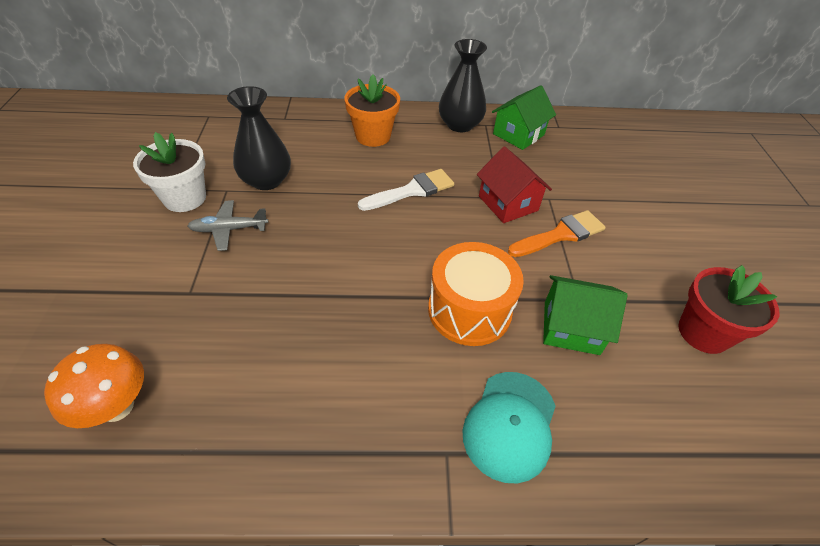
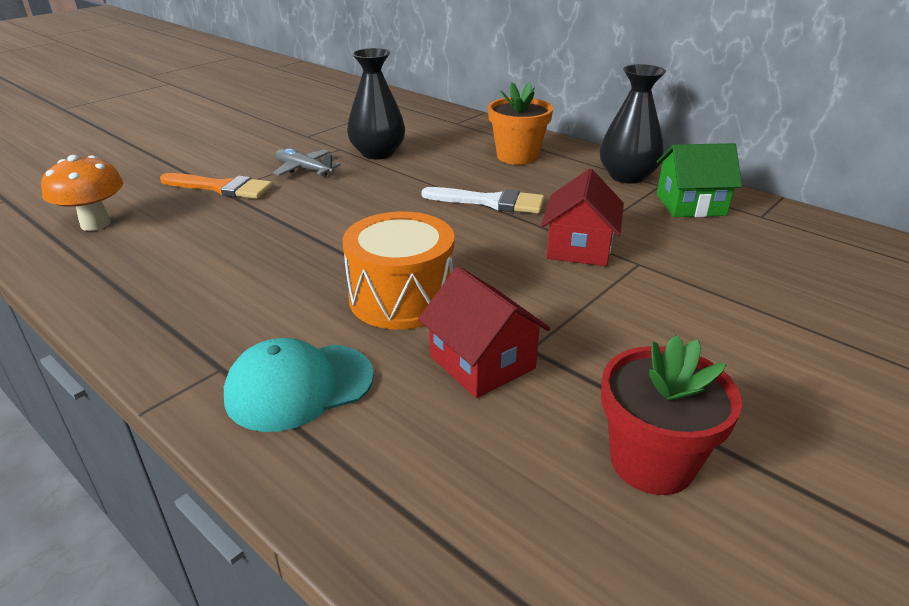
camera: 45 degrees right, 15 degrees down
(185, 198) = (305, 143): white flower pot -> none
(560, 234) = (601, 294): orange brush -> orange brush (222, 188)
(571, 327) = (482, 362): green house -> red house

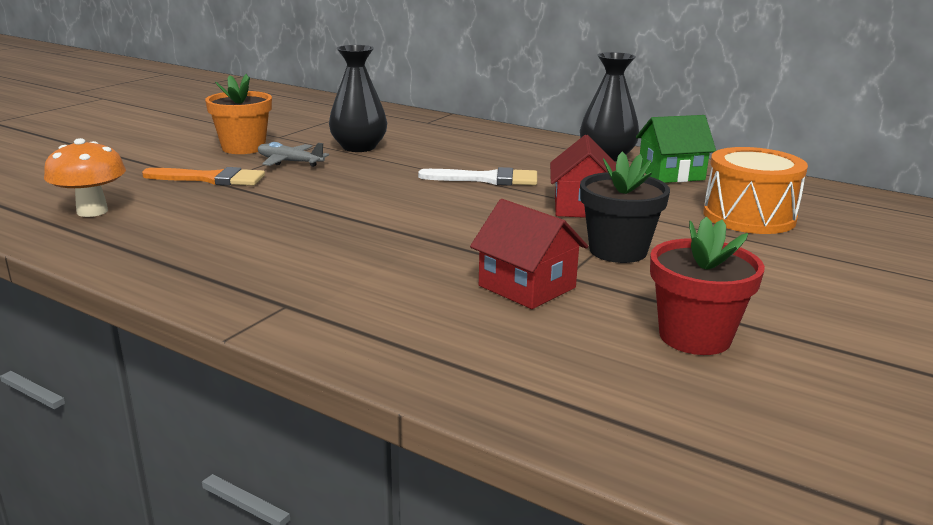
camera: 10 degrees left, 10 degrees down
(299, 386) = (367, 312): turquoise cap -> none
(401, 298) = (433, 249): orange drum -> orange drum (749, 216)
(517, 156) = (498, 145): orange flower pot -> orange flower pot (243, 148)
(599, 315) = (618, 251): none -> black flower pot

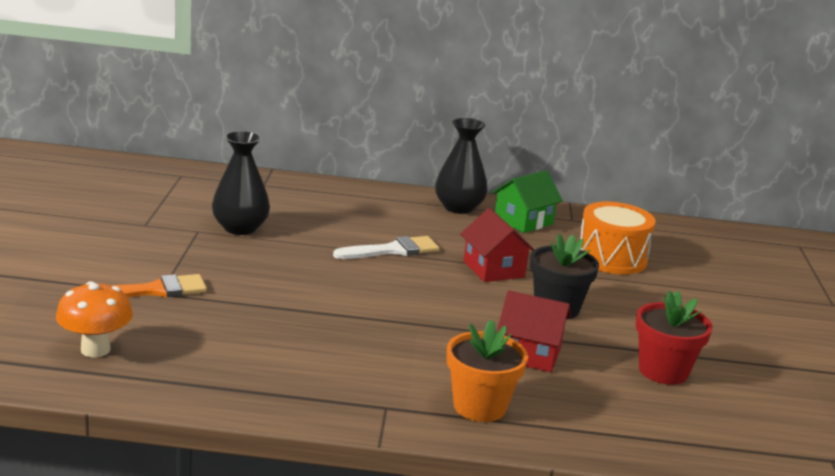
camera: 30 degrees left, 0 degrees up
(243, 148) = (130, 245): orange flower pot -> orange flower pot (479, 406)
(290, 162) = (200, 257): grey plane -> none

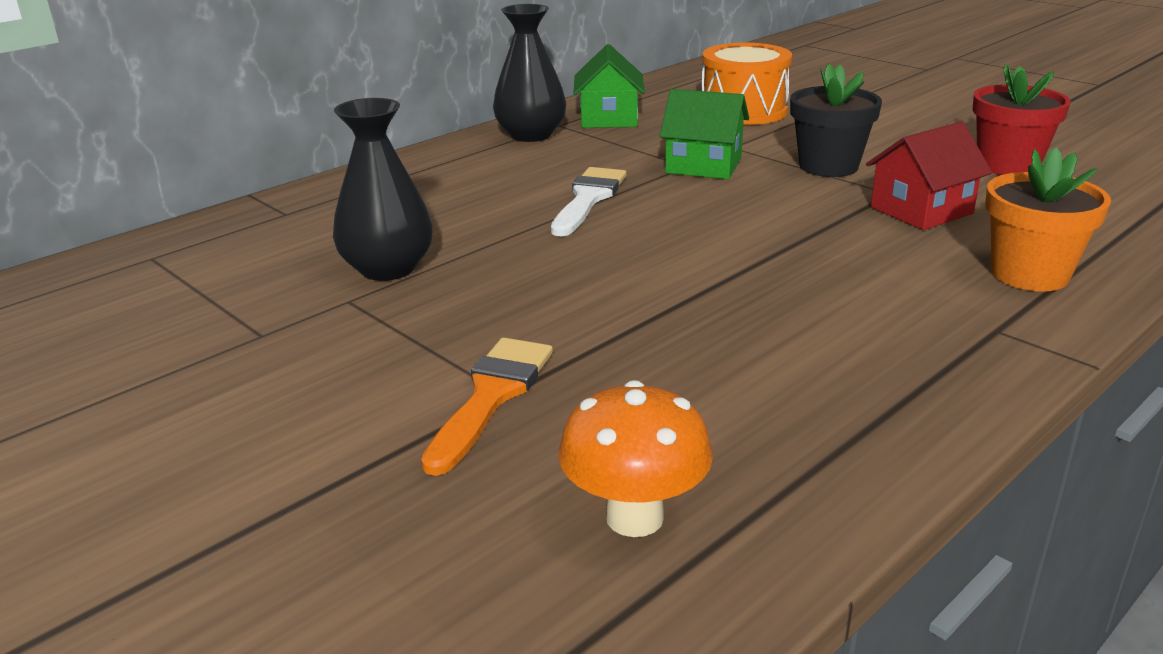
camera: 45 degrees left, 5 degrees up
(493, 269) = (703, 165): red house -> green house

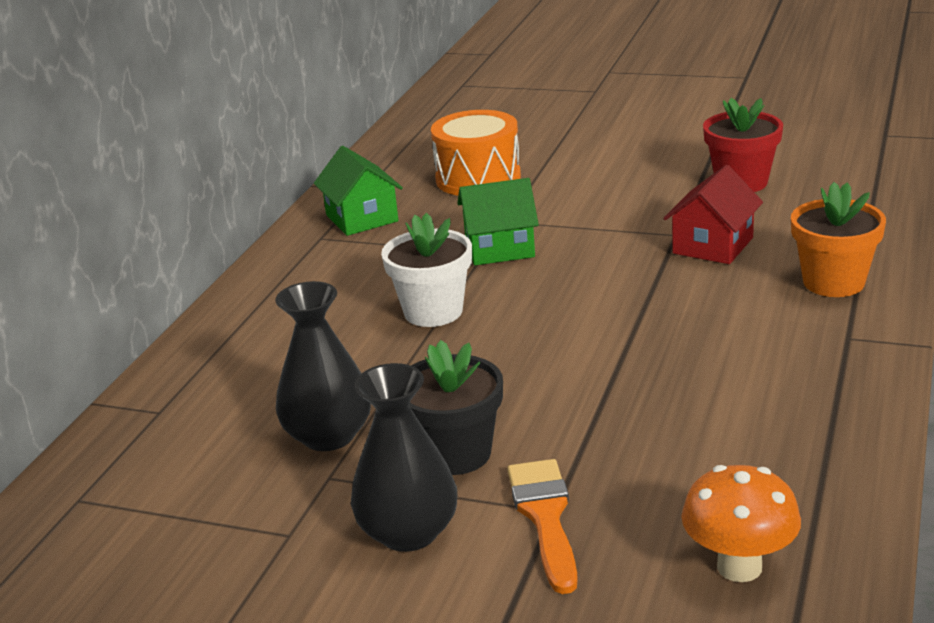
camera: 25 degrees left, 0 degrees up
(531, 135) = (306, 257): black vase -> black vase (408, 532)
(588, 199) = (433, 312): white brush -> white flower pot
(828, 166) = (604, 221): black flower pot -> black flower pot (456, 453)

